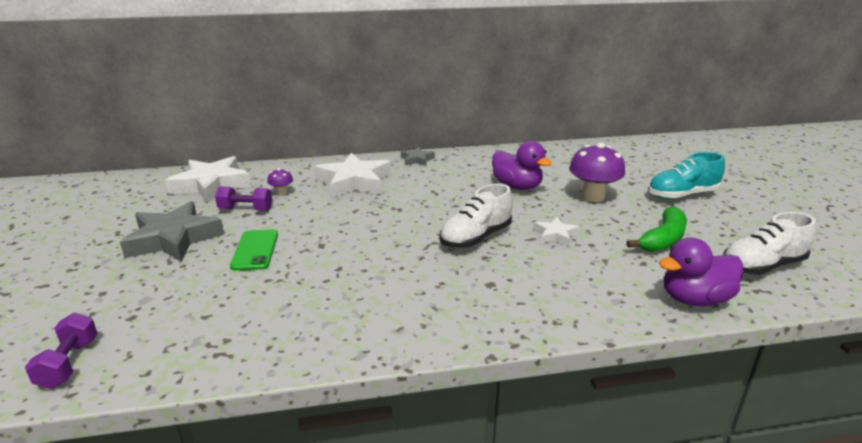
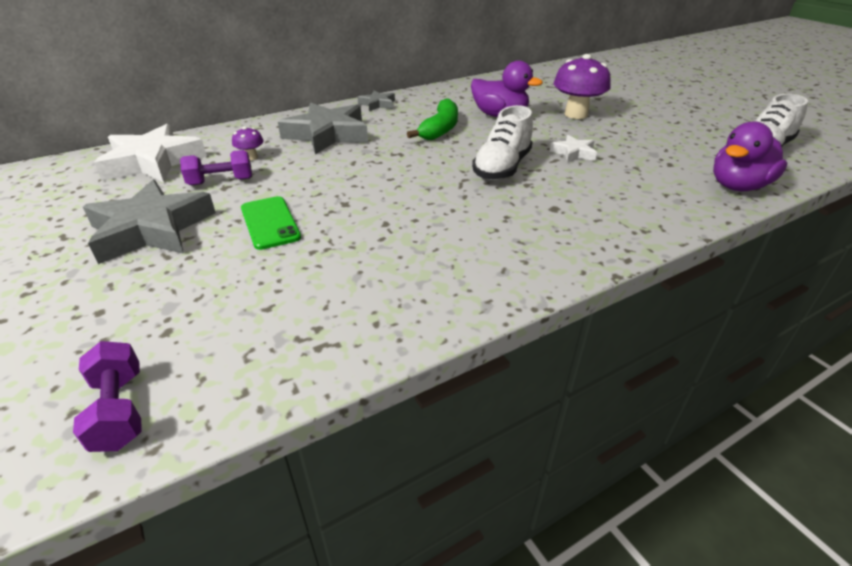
camera: 20 degrees left, 10 degrees up
(354, 182) = (327, 134): white star -> grey star
(663, 239) = (667, 141): green banana -> green banana (440, 129)
(682, 195) = (648, 102): turquoise shoe -> none

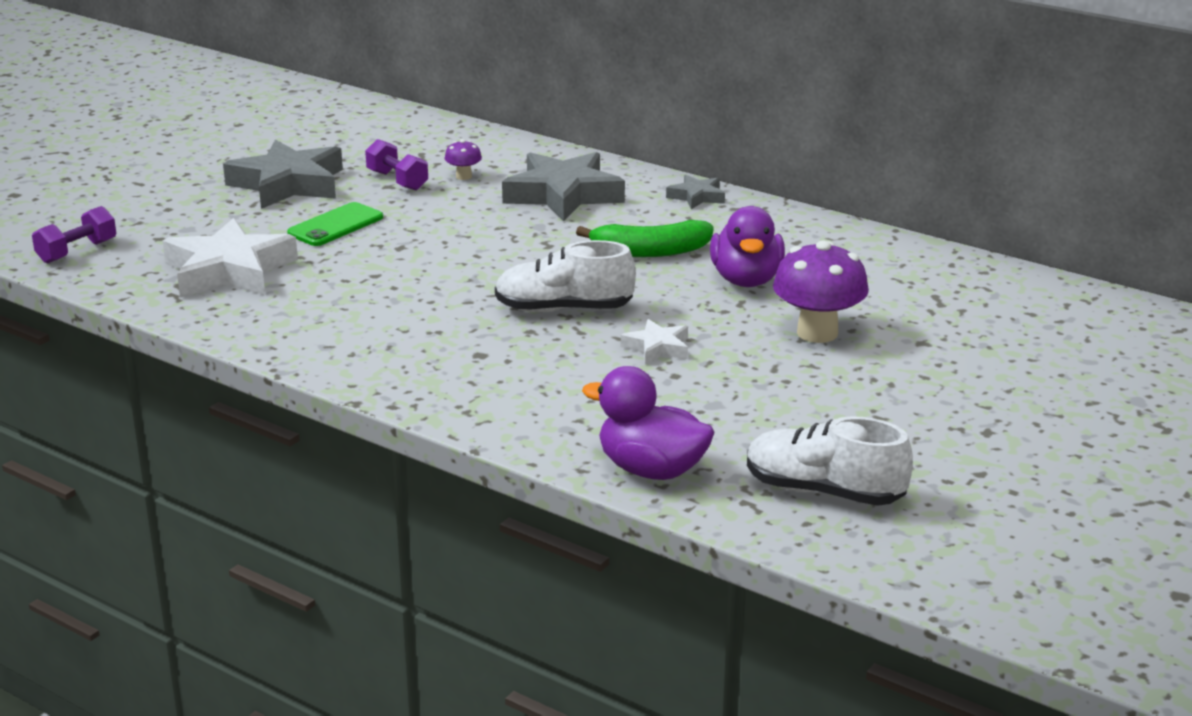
camera: 65 degrees right, 10 degrees down
(153, 162) = (412, 139): white star -> white star (229, 271)

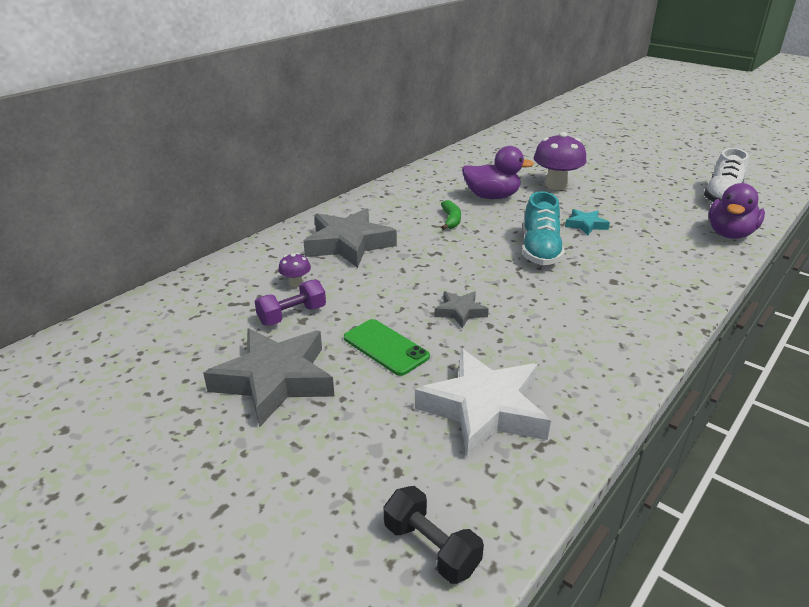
camera: 85 degrees left, 5 degrees up
(77, 252) = (431, 548): purple dumbbell -> black dumbbell
(563, 309) = (540, 250): white shoe -> turquoise shoe
(650, 252) = (451, 220): green banana -> green banana, size x0.63
(657, 347) = (586, 225): white star -> turquoise star
(697, 197) = (366, 202): grey star -> grey star (460, 312)

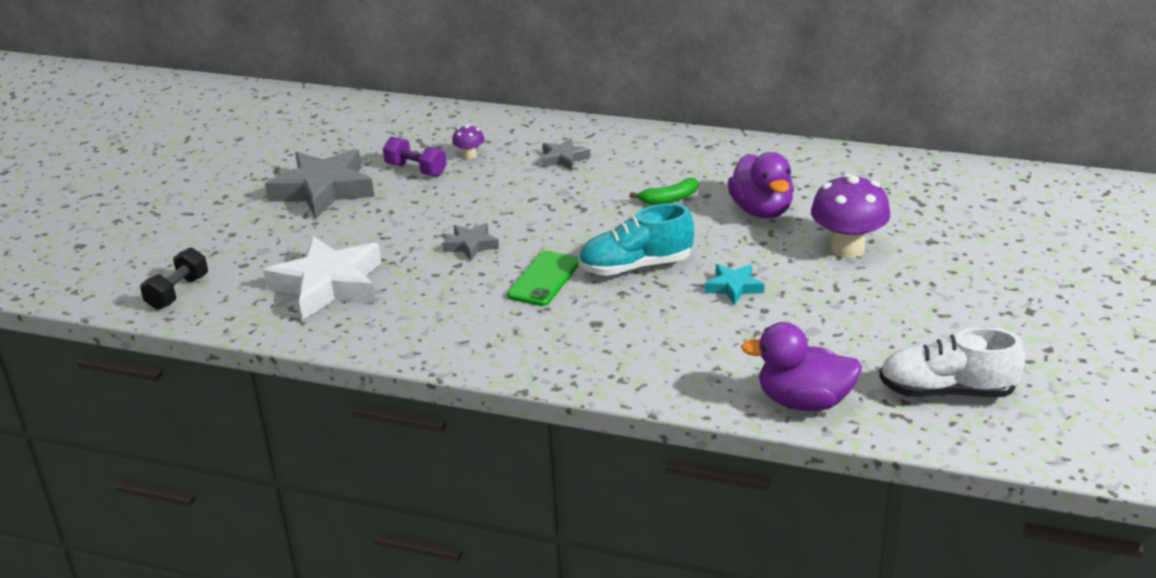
camera: 70 degrees right, 0 degrees up
(348, 244) = (563, 158): grey star -> grey star, size x0.49
(386, 347) = (392, 223): green phone -> green phone (544, 279)

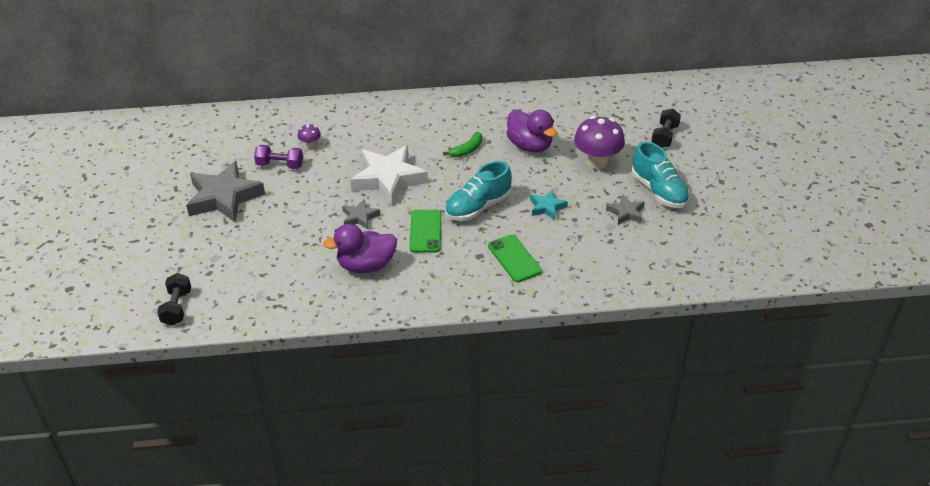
camera: 25 degrees left, 10 degrees up
(328, 285) = (282, 273): white star -> white star (388, 178)
(563, 158) = (377, 133): grey star -> grey star (626, 213)
(642, 337) = (514, 258): none -> green phone
(804, 402) = (634, 277): purple duck -> purple duck (366, 265)
(918, 302) = (659, 191): none -> turquoise shoe
(946, 391) = (707, 248): white shoe -> none
(975, 238) = (664, 136): none -> black dumbbell

